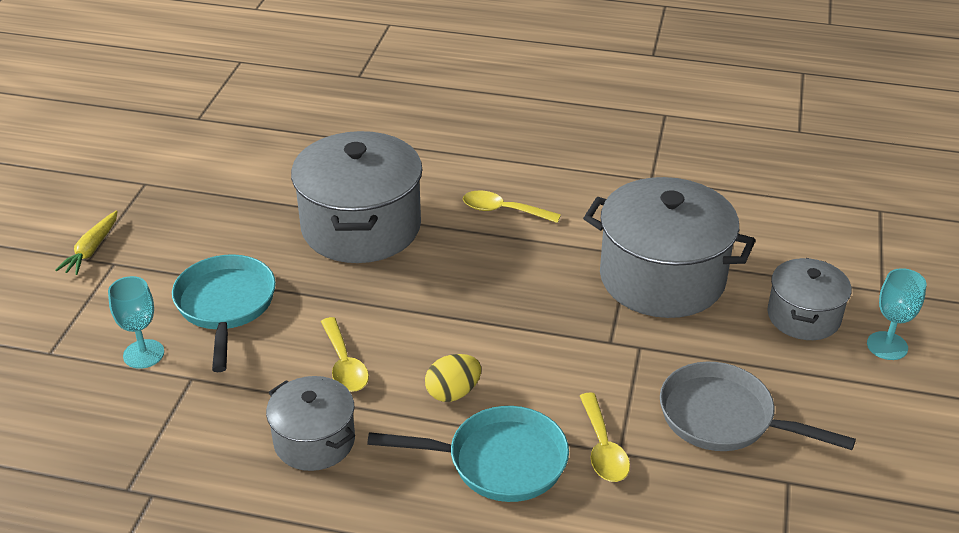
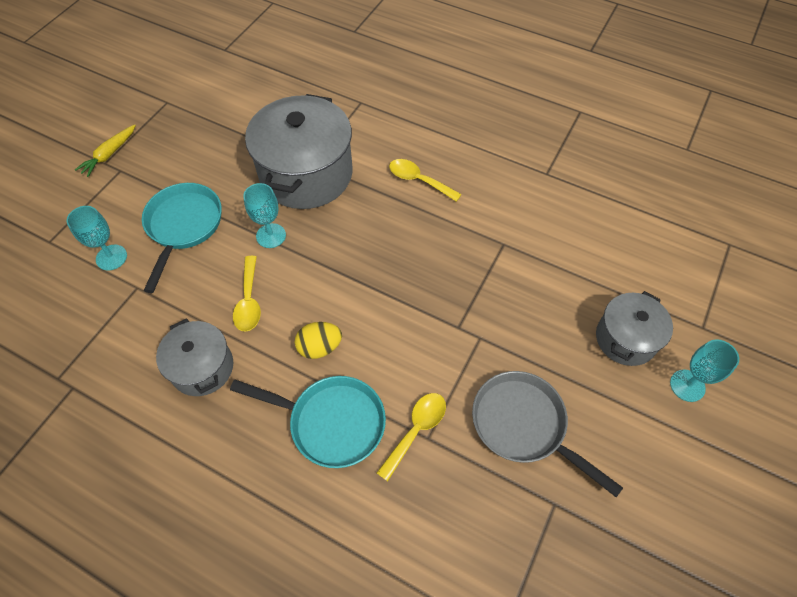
camera: 15 degrees right, 20 degrees up
(343, 295) = (271, 236): none -> turquoise goblet
(603, 448) = (416, 430): yellow spoon -> yellow spoon turned 150 degrees counterclockwise
(662, 278) = (521, 273): grey pot -> none

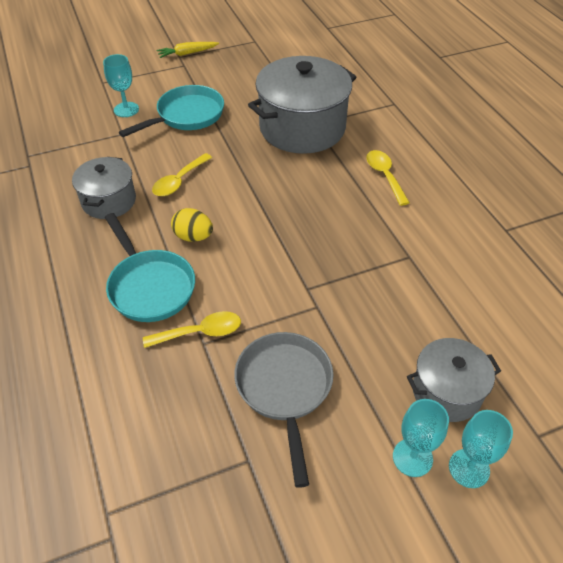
camera: 40 degrees right, 10 degrees down
(271, 236) = (236, 151): turquoise goblet -> turquoise goblet (412, 457)

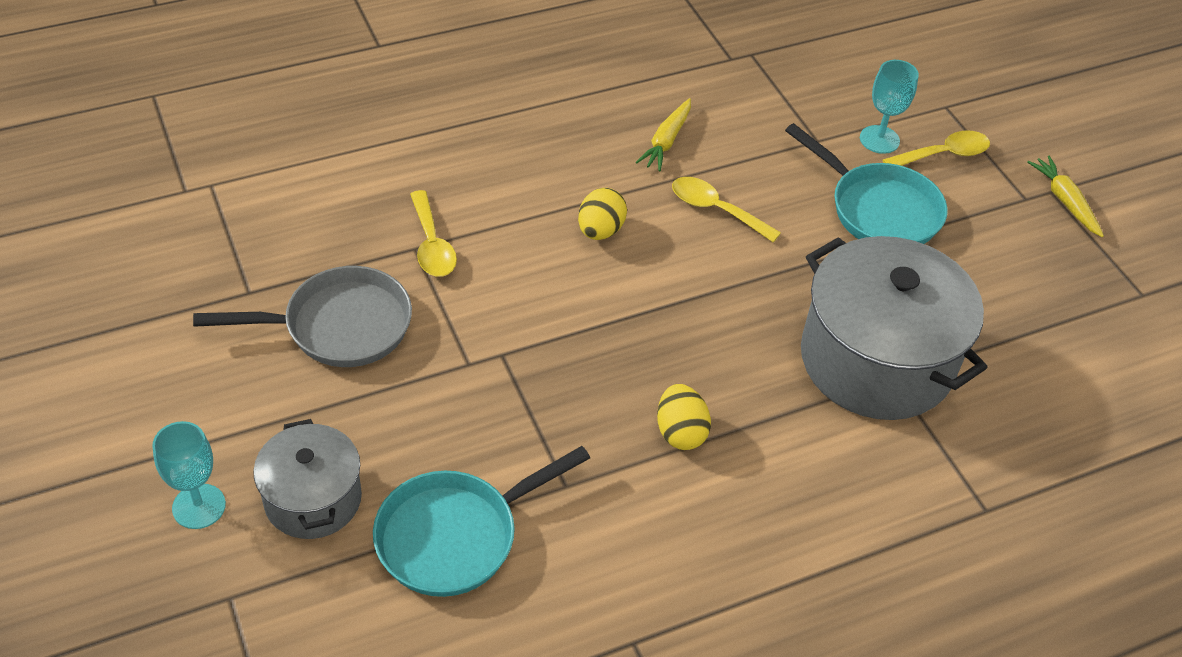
camera: 85 degrees right, 0 degrees up
(109, 201) = (666, 141): grey pot -> yellow carrot
(150, 286) = (509, 193): turquoise pan -> turquoise pan (455, 536)
(362, 205) = (680, 432): none -> yellow egg
(385, 176) = (760, 472): yellow spoon -> yellow spoon (943, 154)
(412, 457) = (224, 448): turquoise goblet -> none

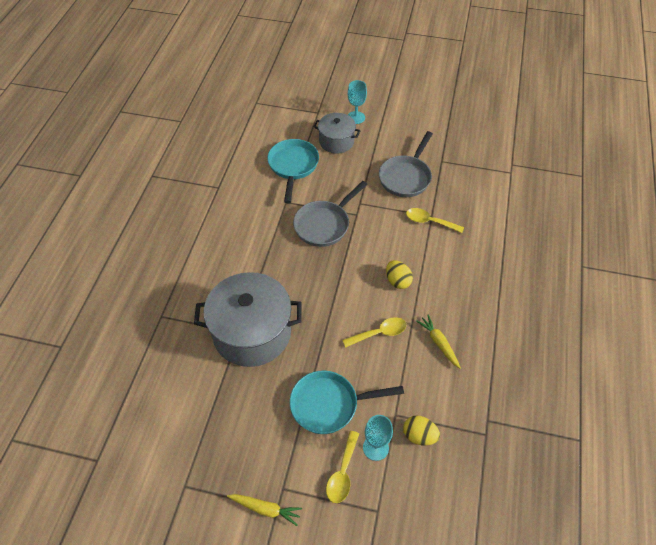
camera: 130 degrees right, 5 degrees up
(569, 389) = (324, 224): none -> grey pan
(680, 432) = (278, 245): yellow egg -> yellow egg (419, 436)

